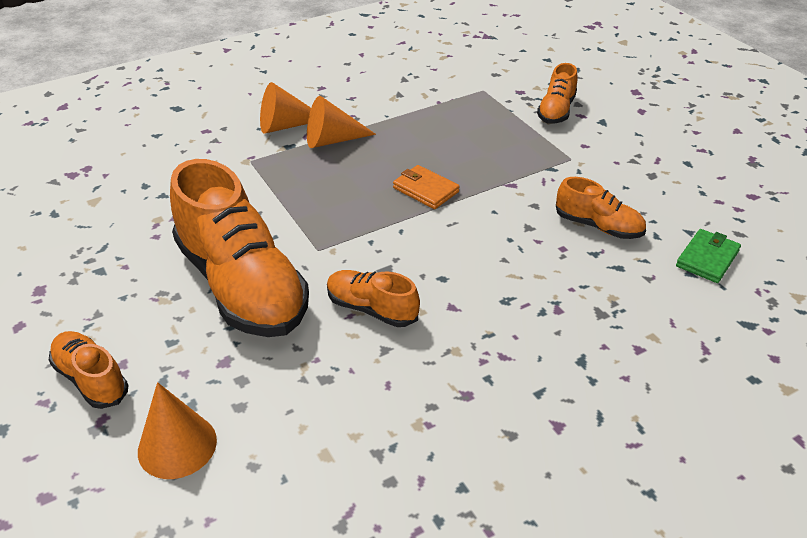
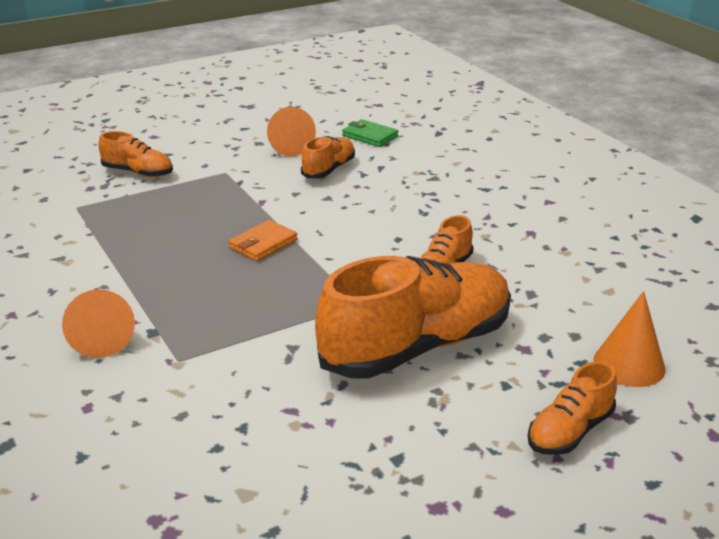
camera: 90 degrees left, 10 degrees down
(332, 140) = (149, 301): orange cone -> orange cone (289, 146)

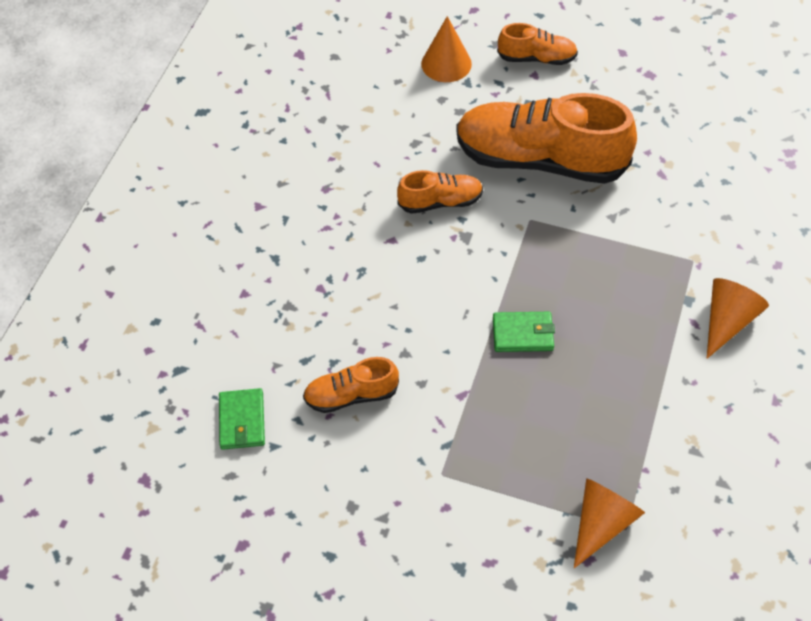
camera: 130 degrees left, 25 degrees up
(138, 172) = (520, 549): orange shoe -> none
(263, 244) = (523, 334): orange wallet -> green wallet
(289, 146) = (333, 471): orange cone -> orange cone (601, 523)

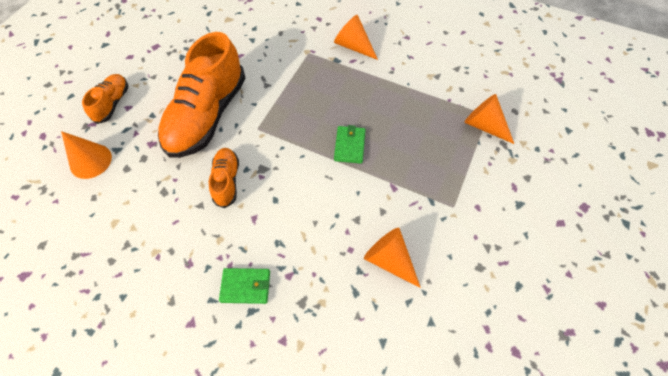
camera: 85 degrees left, 5 degrees up
(242, 421) = (408, 347): green wallet -> green wallet (246, 286)
(351, 395) = (389, 260): orange shoe -> orange cone

